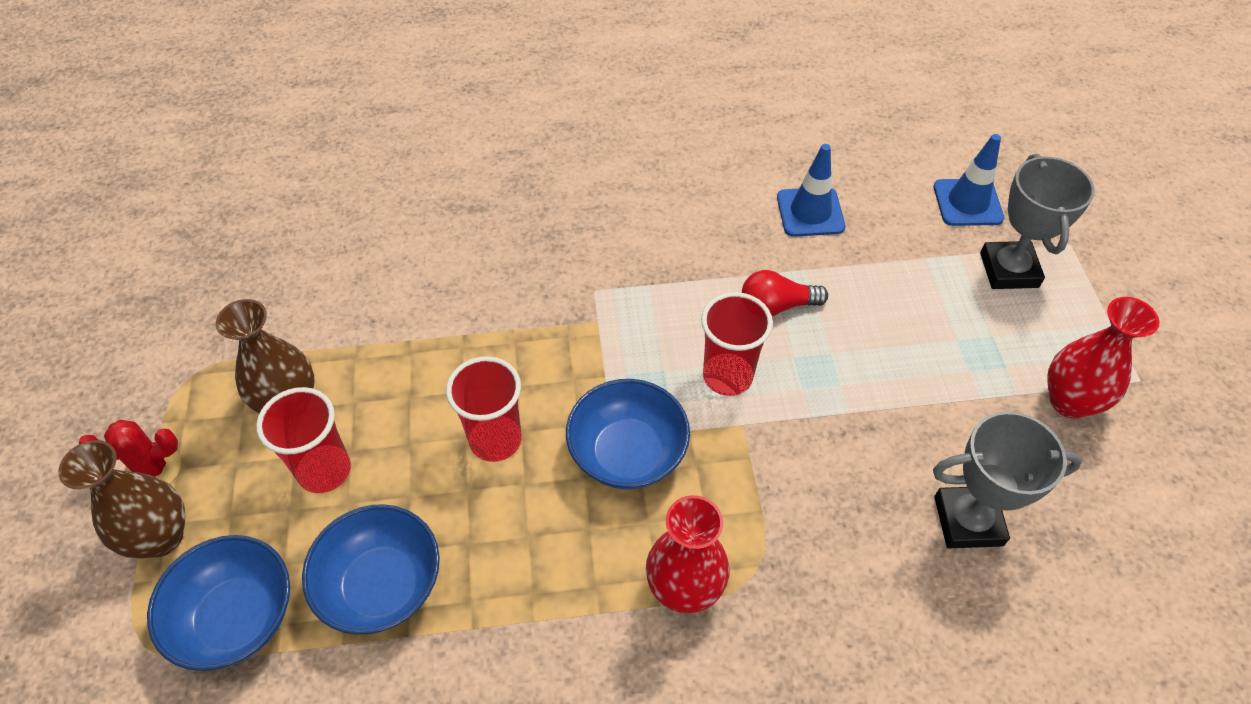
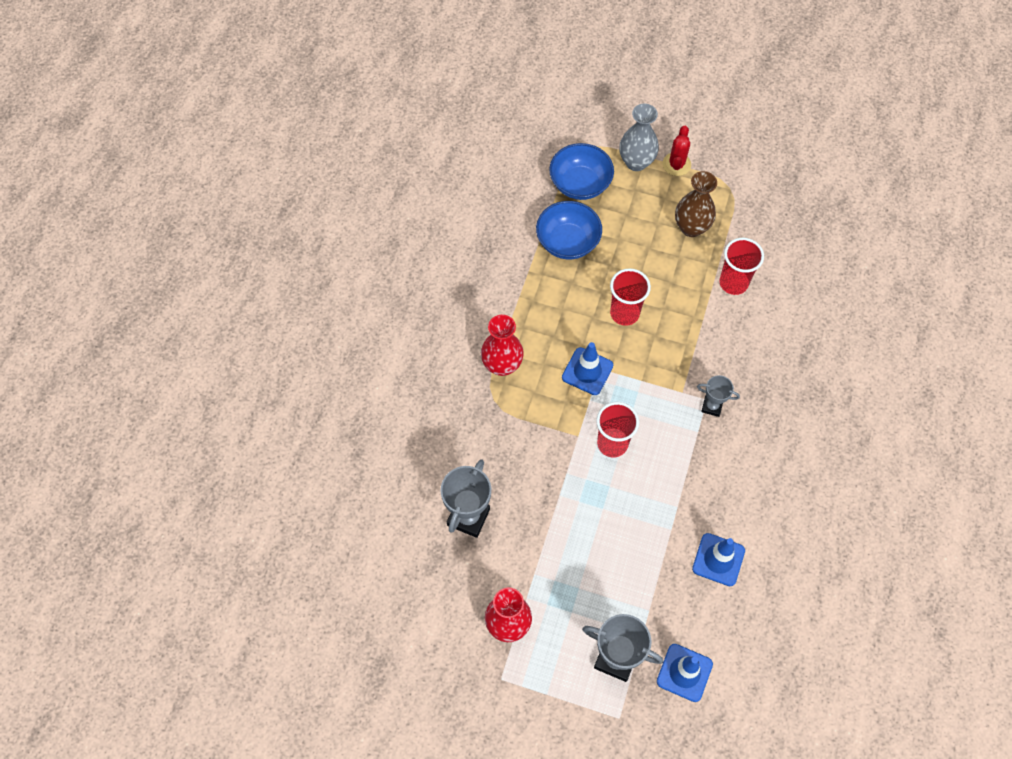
camera: 115 degrees right, 10 degrees up
(161, 537) = (636, 162): brown vase -> grey vase
(324, 471) = (642, 233): red cup -> red cup (733, 283)
(601, 281) = (712, 406): none -> grey trophy
(627, 453) = (587, 371): blue bowl -> blue traffic cone
(776, 306) = (650, 496): red light bulb -> none

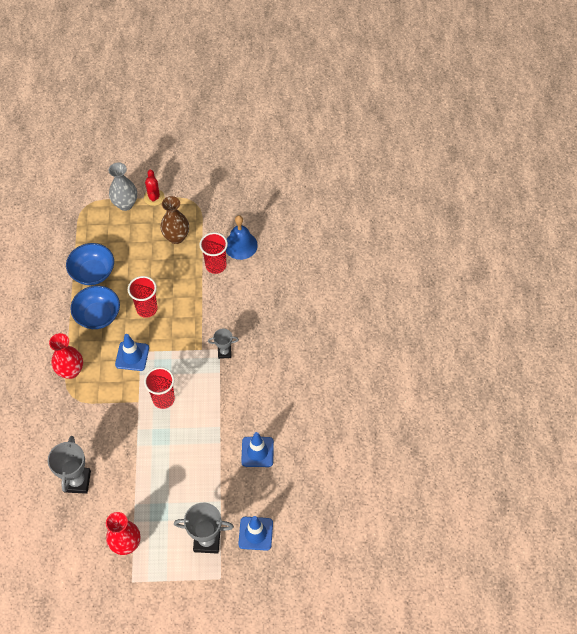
camera: 20 degrees left, 5 degrees down
(580, 184) = (90, 230): blue bowl -> blue bowl (98, 315)
(775, 265) = (240, 245): none -> blue bell

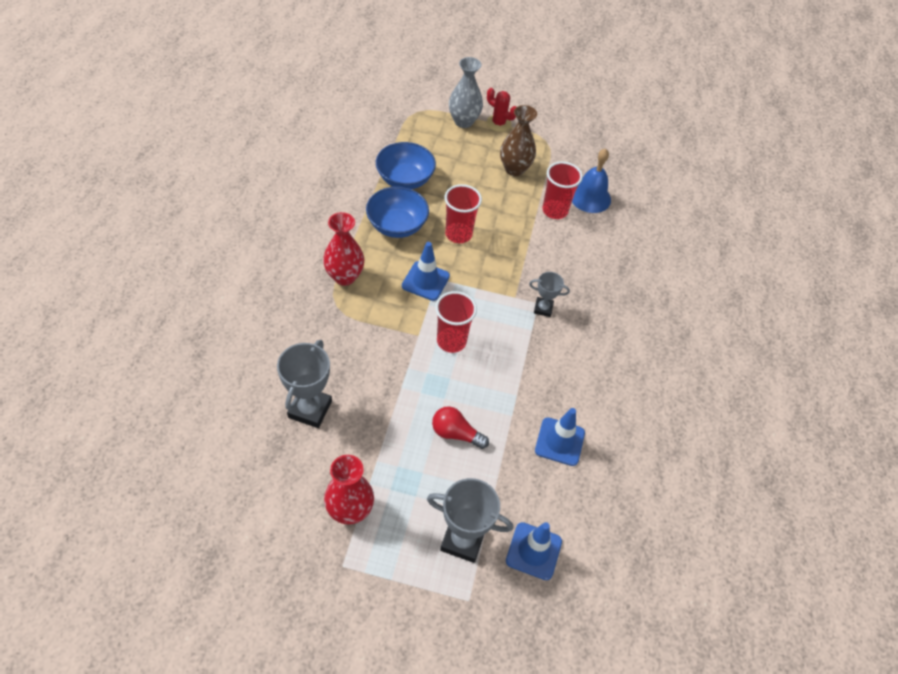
camera: 10 degrees right, 5 degrees down
(154, 197) = (498, 123): red cactus -> red cactus turned 60 degrees counterclockwise
(184, 468) = (456, 433): none -> red light bulb

